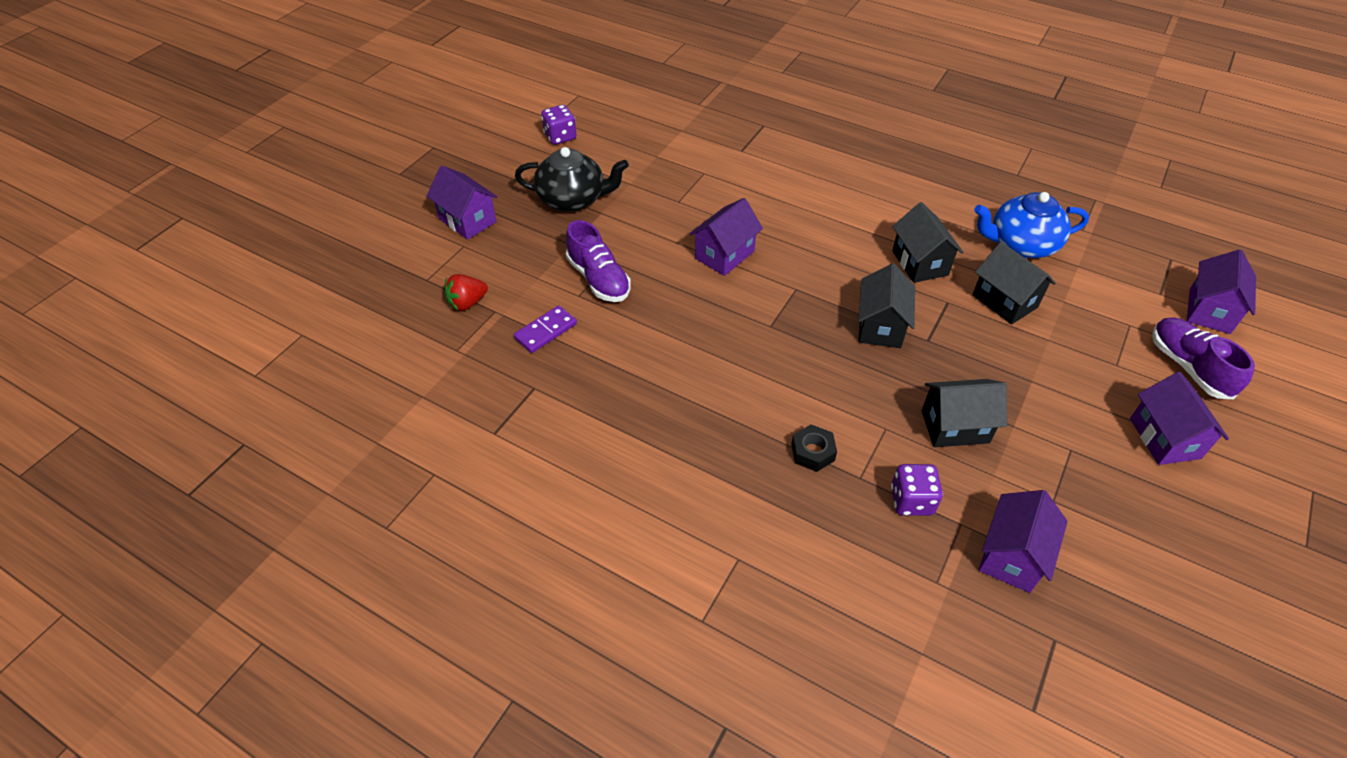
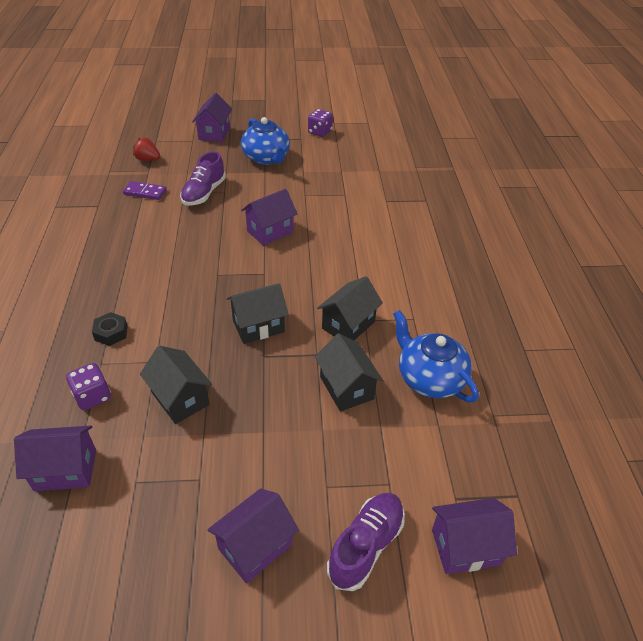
camera: 55 degrees right, 5 degrees down
(572, 199) = (266, 158): black teapot -> blue teapot
(724, 255) = (270, 231): purple house -> purple house turned 45 degrees counterclockwise
(1004, 301) = (346, 388): black house -> black house turned 45 degrees counterclockwise

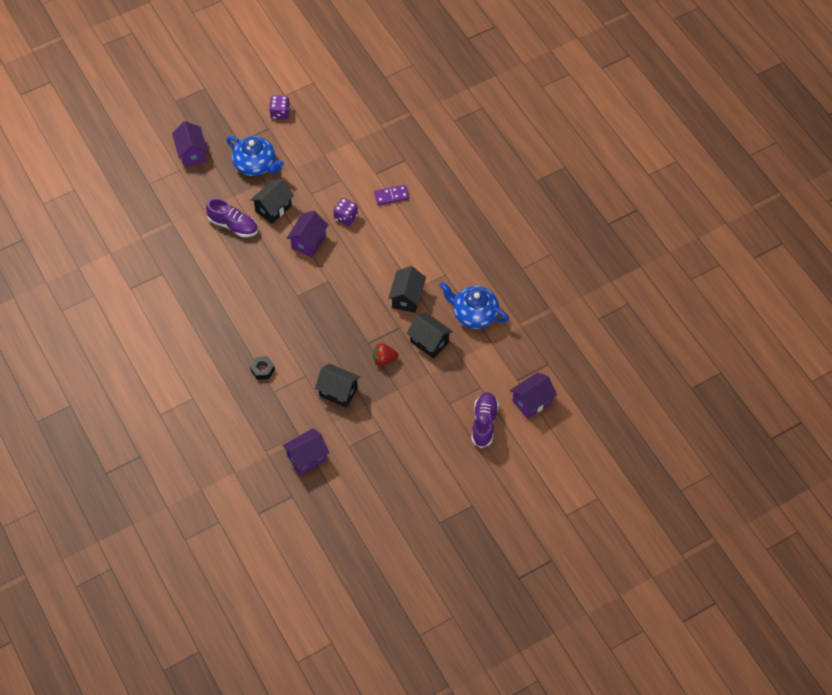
camera: 25 degrees left, 15 degrees up
(92, 396) = (286, 413): purple dice -> purple dice (346, 217)
(145, 192) = (187, 244): purple domino -> purple domino (391, 196)
(147, 159) = (160, 208): red strawberry -> red strawberry (384, 359)
(204, 193) = (233, 225): purple shoe -> purple shoe turned 60 degrees counterclockwise
(255, 546) = (431, 448): purple house -> none
(258, 326) = (351, 323): black house -> black house (273, 208)

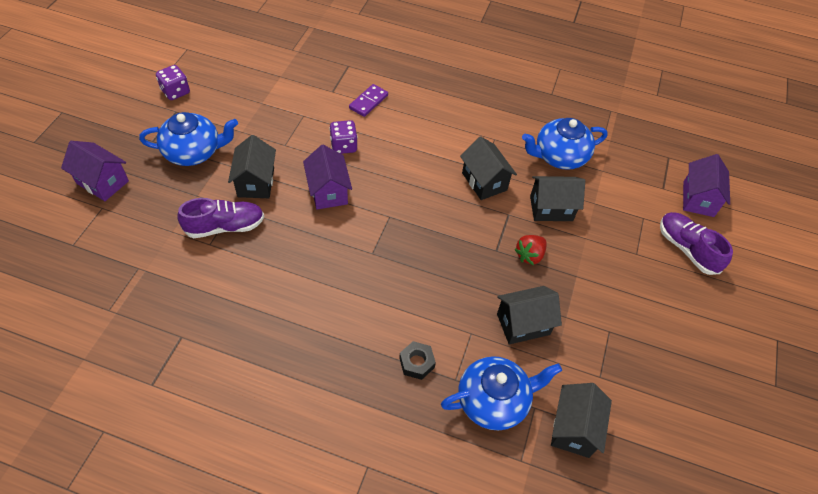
camera: 45 degrees left, 5 degrees down
(281, 415) = (493, 401): none -> blue teapot
(307, 458) = (573, 429): purple house -> black house

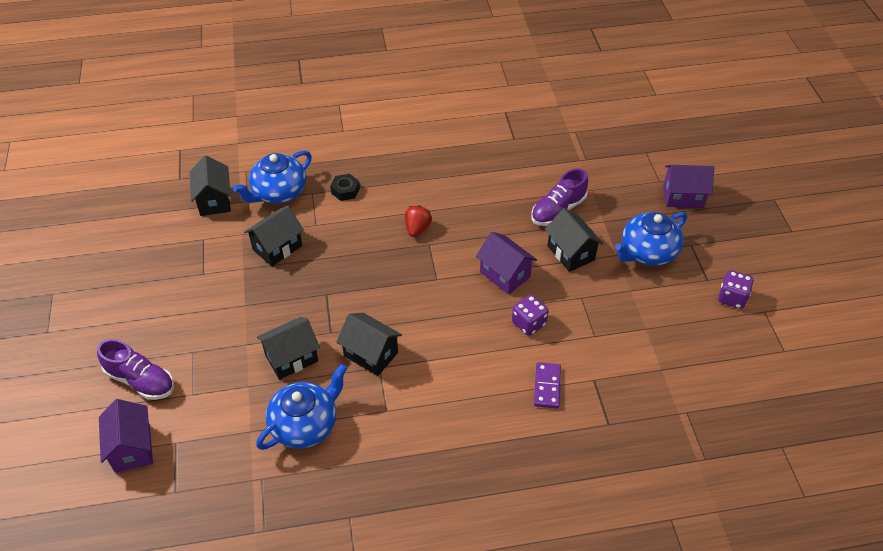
camera: 155 degrees right, 5 degrees down
(529, 255) = (294, 303): red strawberry -> red strawberry (417, 228)

